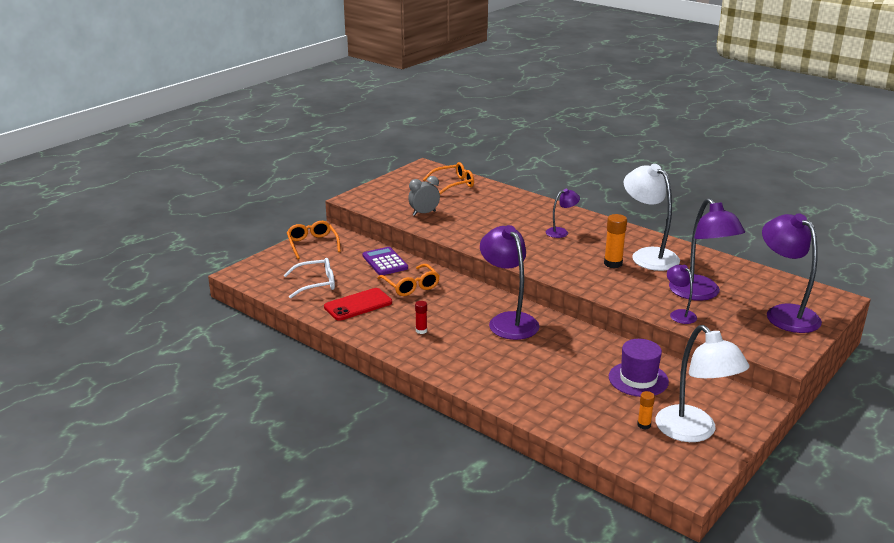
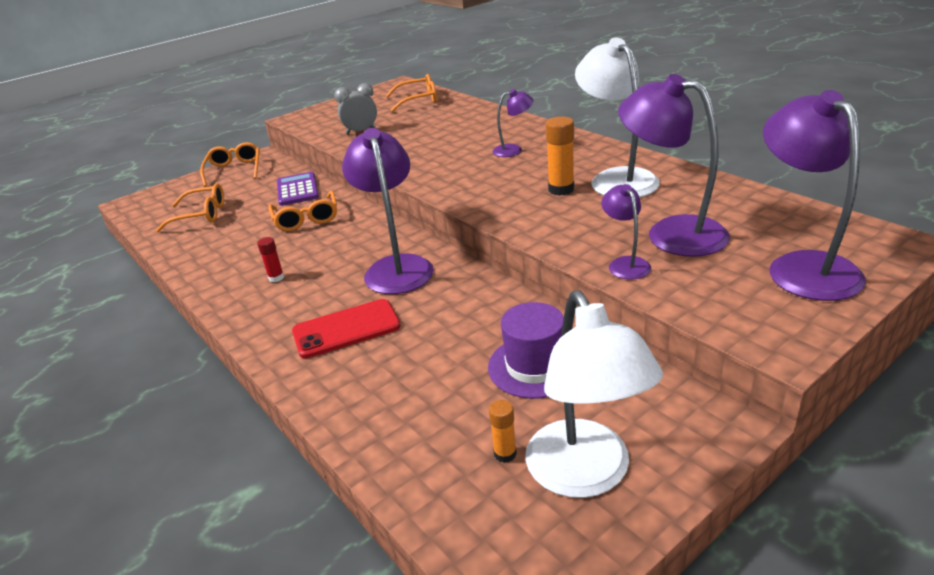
camera: 15 degrees right, 5 degrees up
(315, 284) = (200, 215): white glasses -> orange glasses
(358, 305) = (227, 242): red phone -> red phone (346, 329)
(700, 294) = (671, 233): purple lamp -> purple lamp turned 135 degrees clockwise

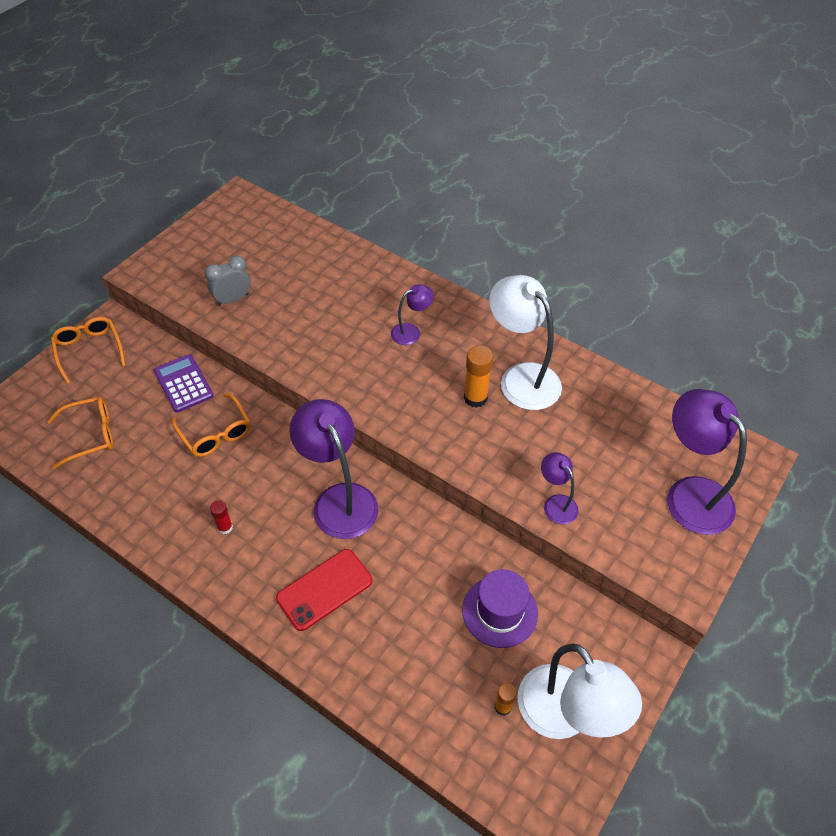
camera: 20 degrees left, 20 degrees up
(418, 100) = (274, 233): orange glasses -> none
(671, 233) = (584, 457): purple lamp -> none

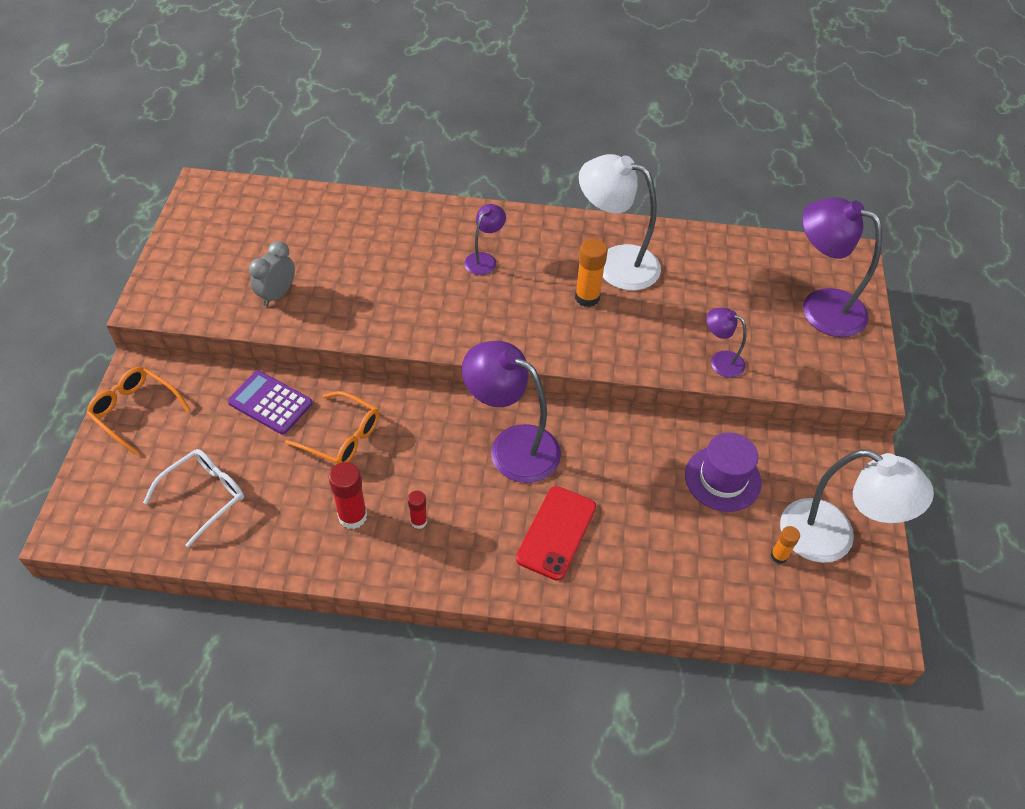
camera: 30 degrees left, 0 degrees up
(90, 435) = (204, 496): orange glasses -> white glasses
(180, 500) = (352, 516): none -> red glue stick

